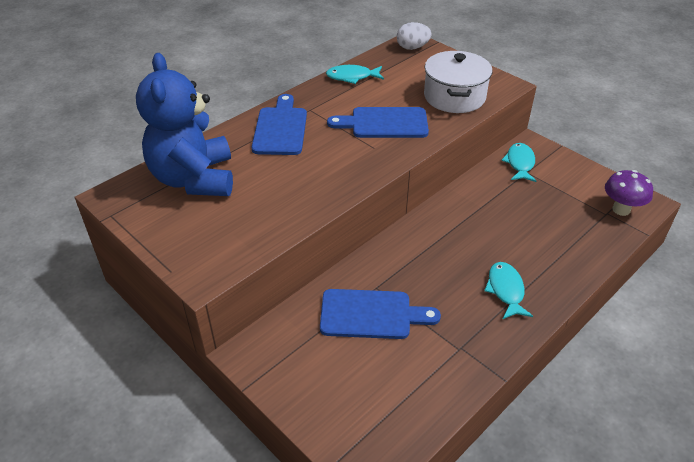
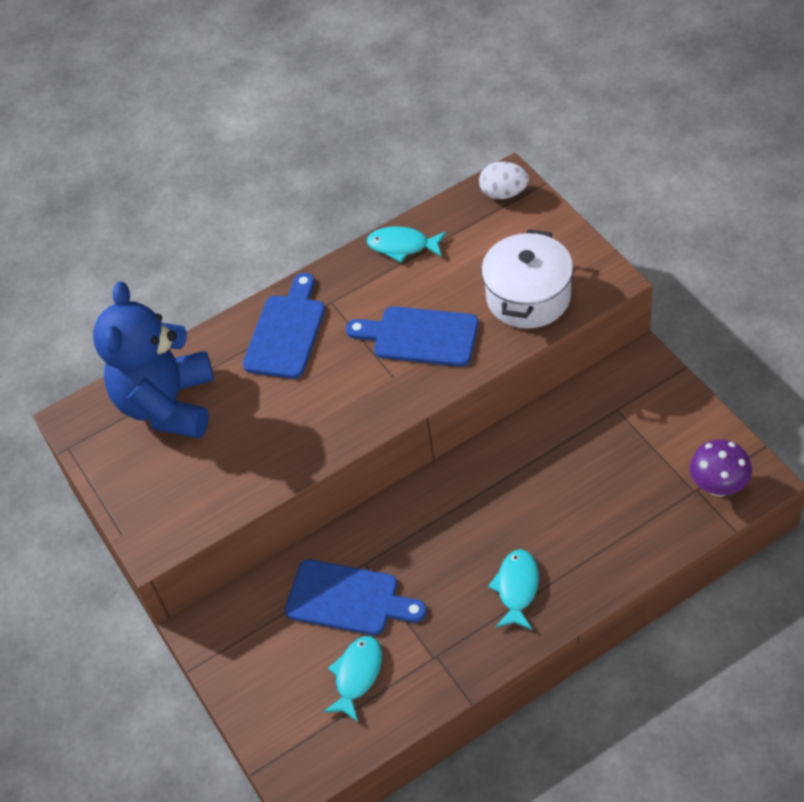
camera: 20 degrees right, 10 degrees up
(520, 163) = (613, 393): turquoise fish -> turquoise fish (357, 675)

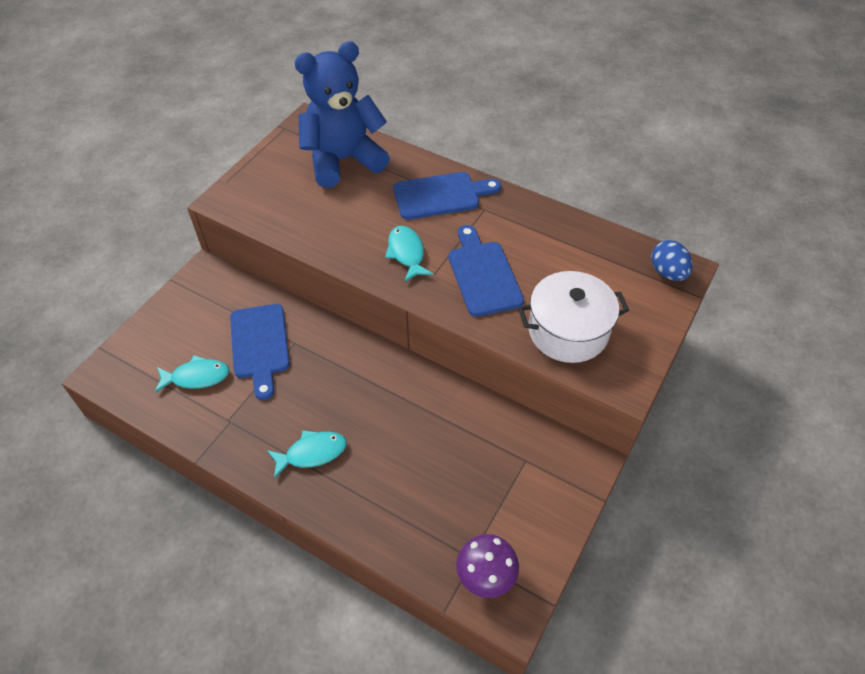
camera: 55 degrees right, 0 degrees up
(402, 246) = (566, 229): turquoise fish -> turquoise fish (406, 253)
(504, 193) = (667, 272): white egg -> blue egg

